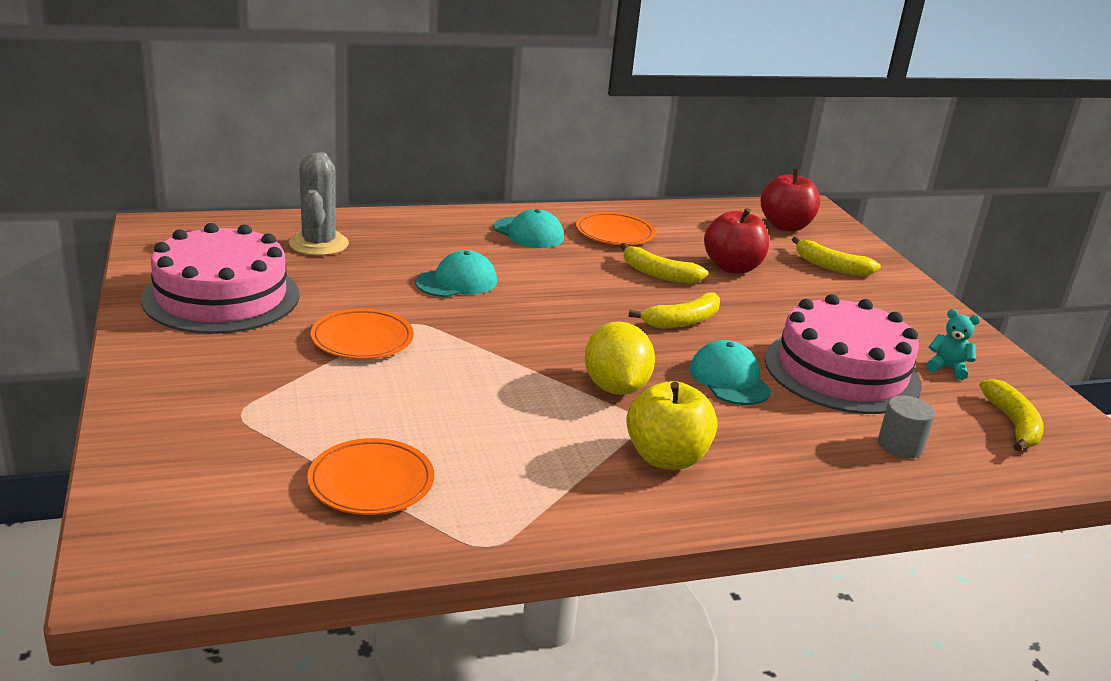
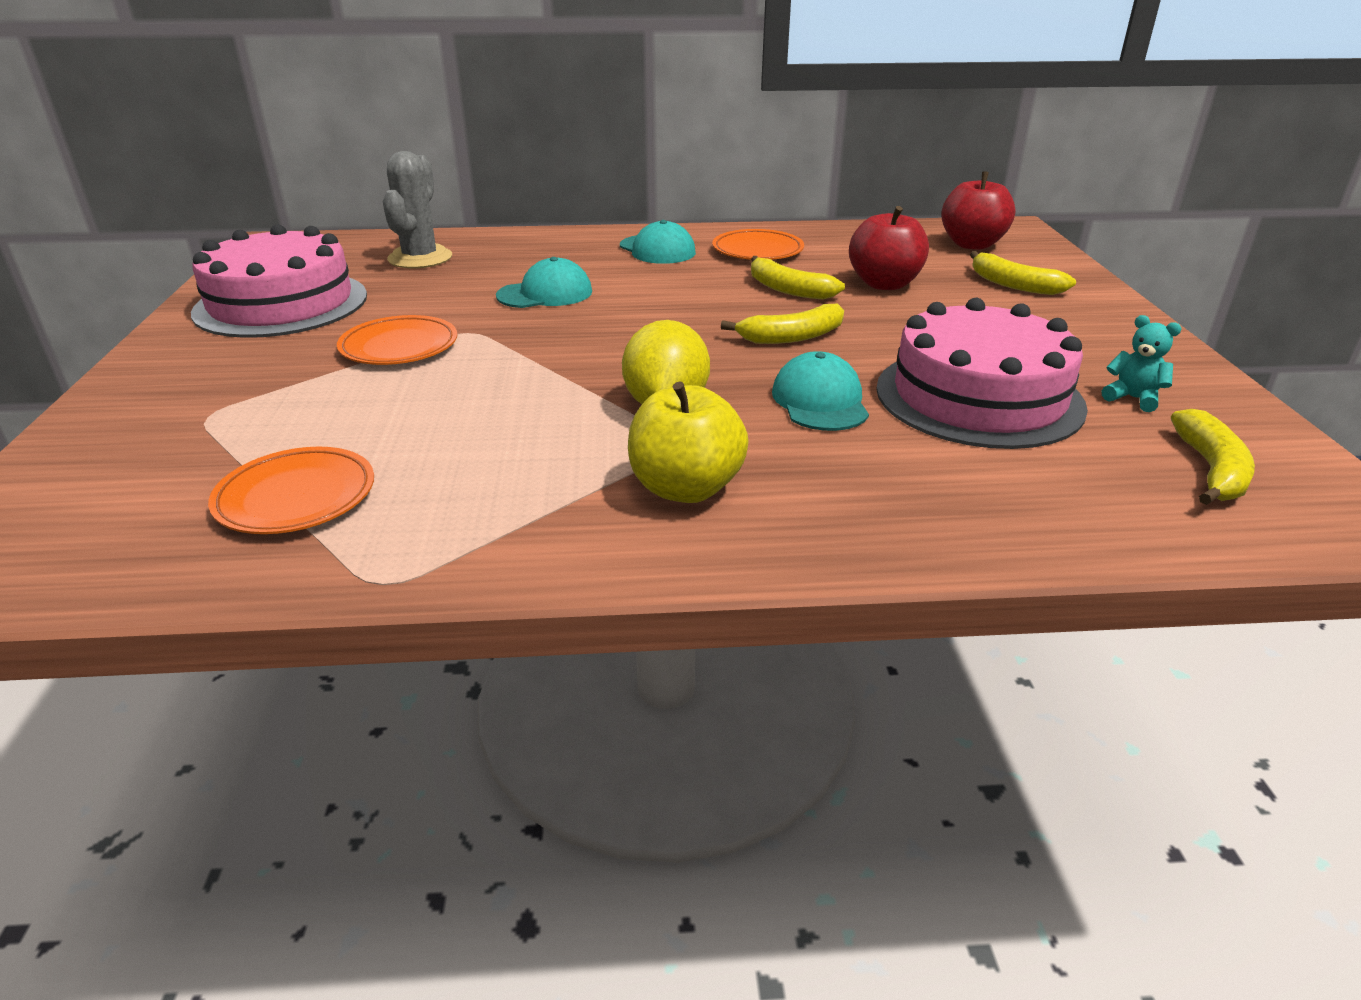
camera: 15 degrees right, 5 degrees up
(900, 446) = (1027, 489): grey cylinder -> none

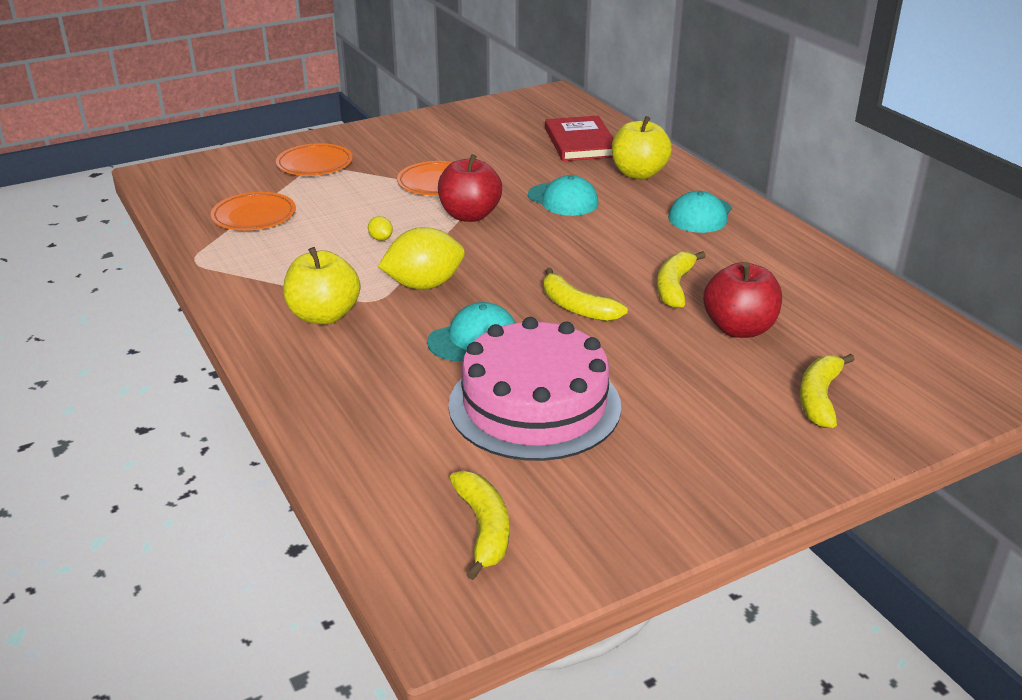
camera: 65 degrees right, 0 degrees up
(281, 303) = (465, 132): pink cake -> none
(420, 258) = (581, 142): grey cactus -> red book
(508, 410) = (381, 239): none -> yellow lemon
(535, 252) = (638, 174): none -> yellow apple
(757, 251) = (752, 256): orange plate -> orange plate (315, 164)
(972, 245) = (917, 361): red apple -> red apple (469, 215)
(1133, 398) = (595, 484): turquoise teddy bear -> none
(1211, 470) = (483, 528): yellow banana -> yellow banana turned 90 degrees counterclockwise

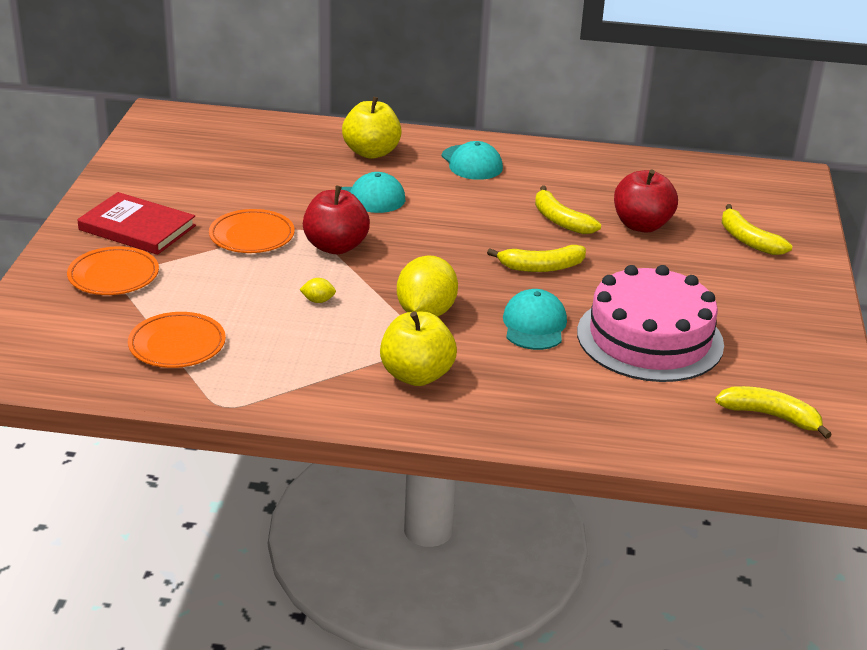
camera: 55 degrees left, 0 degrees up
(581, 142) = (278, 147): red book -> red book (137, 228)

